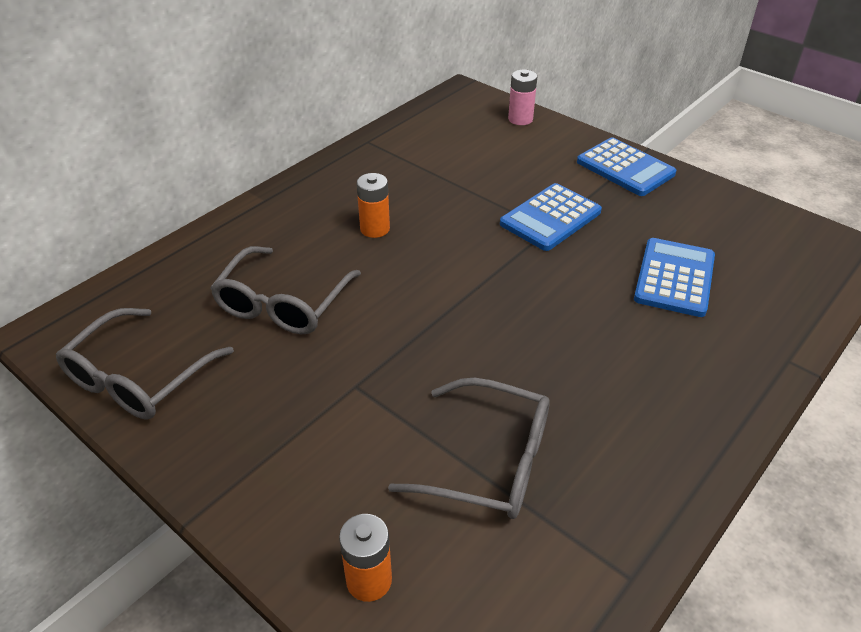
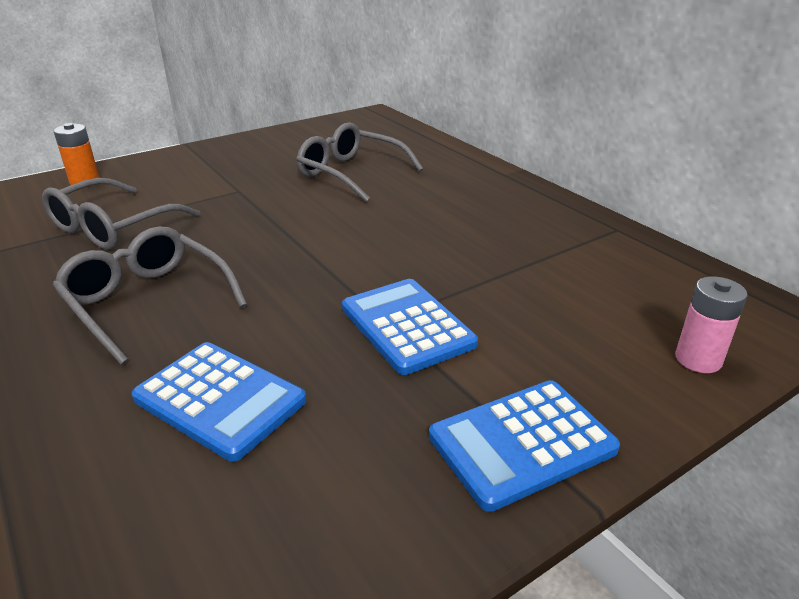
camera: 105 degrees right, 10 degrees down
(138, 378) = (310, 133): grey glasses -> grey glasses (147, 301)
(375, 229) = (435, 216): orange battery -> none

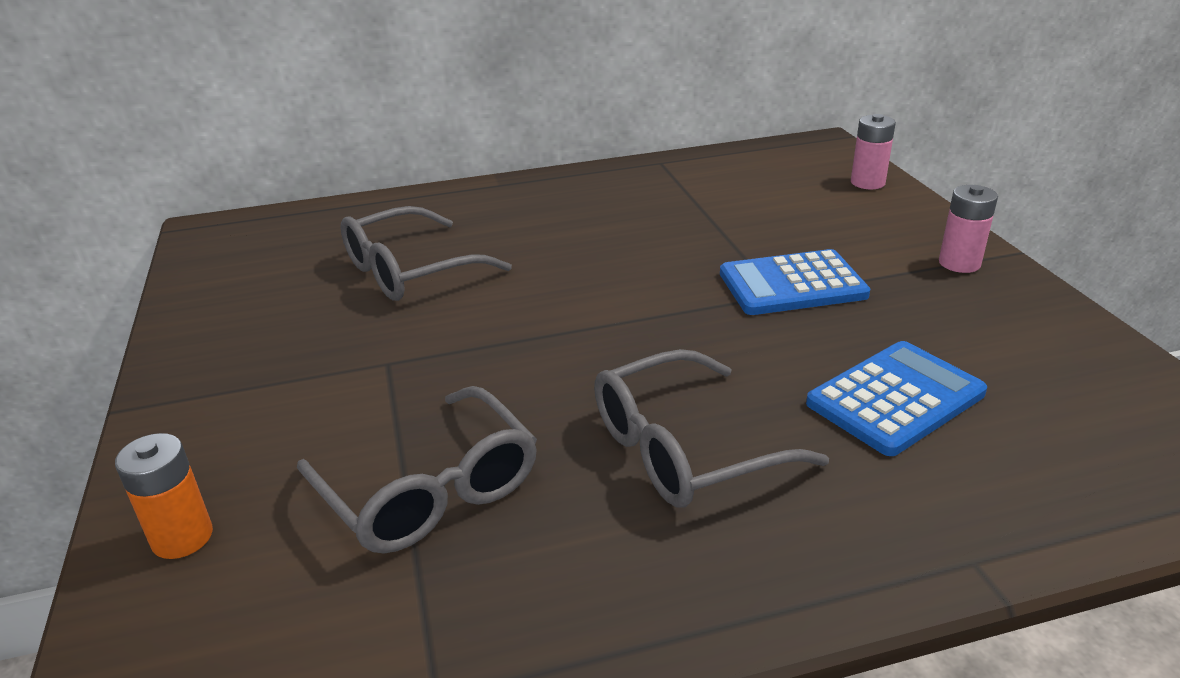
camera: 70 degrees left, 0 degrees up
(521, 443) = (959, 263): blue calculator -> pink battery

